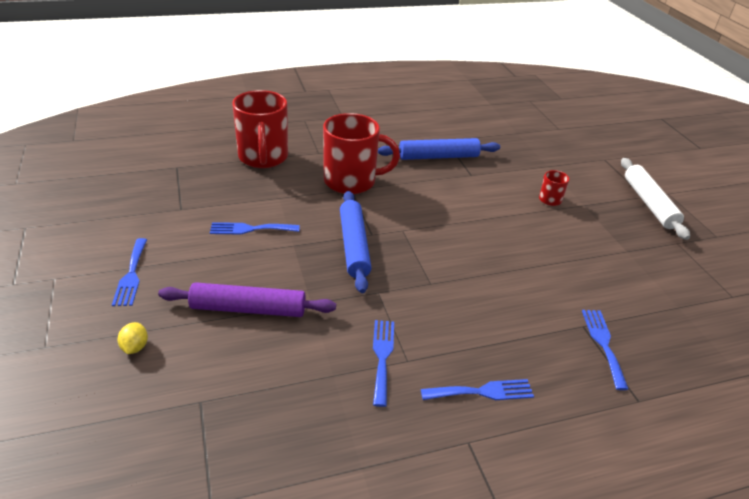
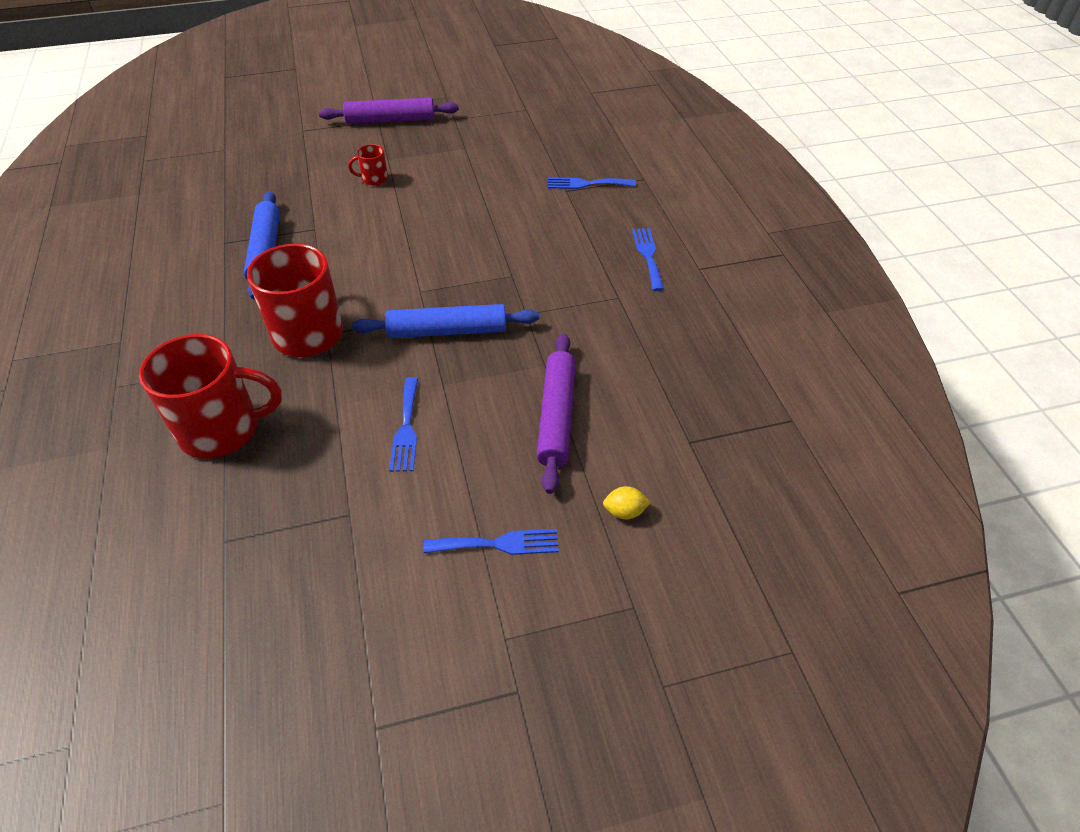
camera: 85 degrees left, 10 degrees up
(382, 357) = (616, 313): blue fork -> none
(649, 203) = (390, 120): white rolling pin -> purple rolling pin

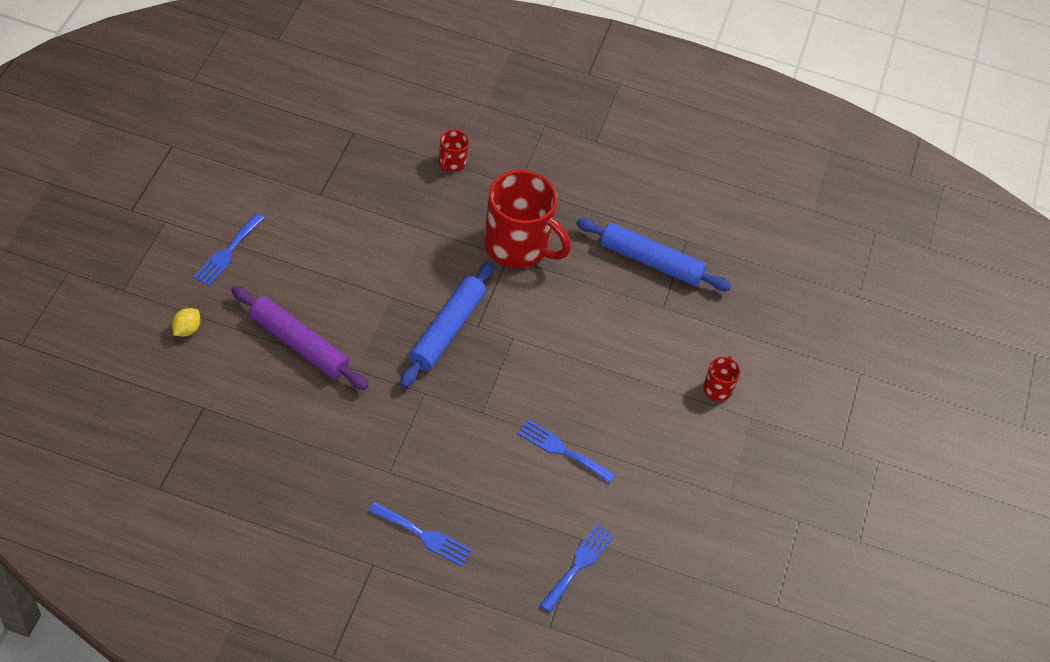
camera: 115 degrees right, 5 degrees up
(222, 429) = (451, 163): red mug -> red mug, size x0.45
(390, 120) = (833, 458): purple rolling pin -> none
(406, 428) = (366, 255): blue fork -> blue fork (562, 450)

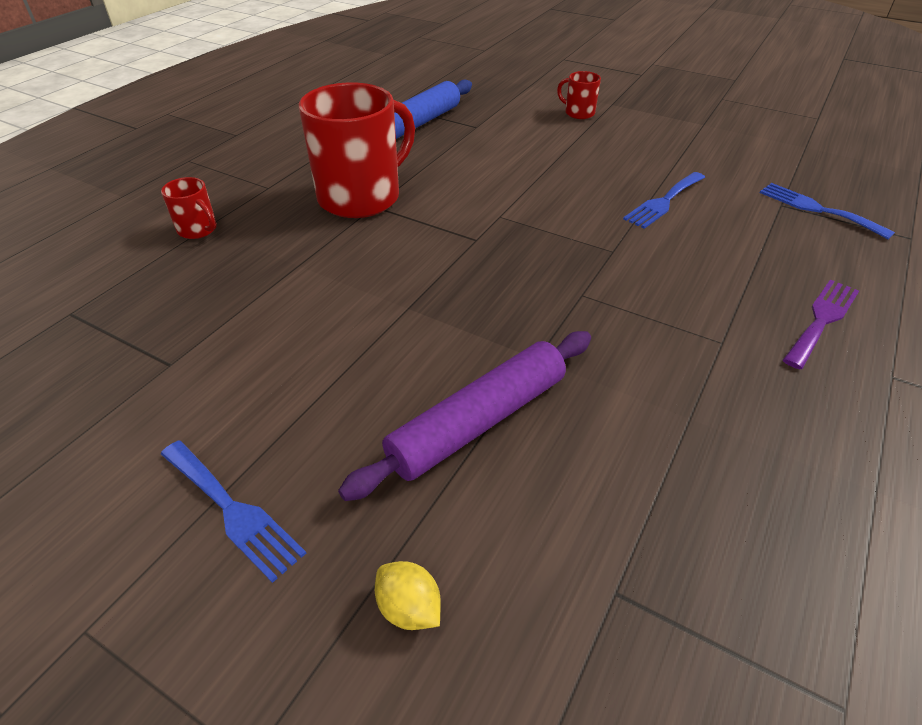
camera: 70 degrees left, 10 degrees down
(424, 535) = (822, 320): blue fork -> purple fork
(447, 329) = (478, 263): blue rolling pin -> none

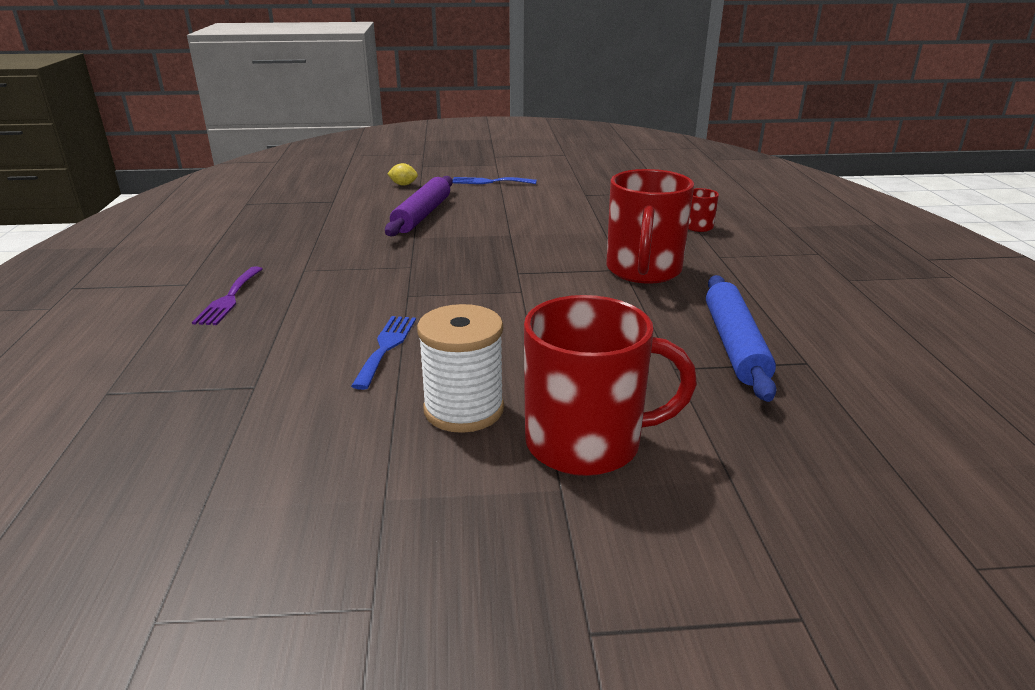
camera: 145 degrees right, 15 degrees down
(578, 113) = (587, 443): red mug -> red mug, size x2.25
(633, 145) = (463, 409): none -> white spool
(817, 209) = (210, 393): blue fork -> none

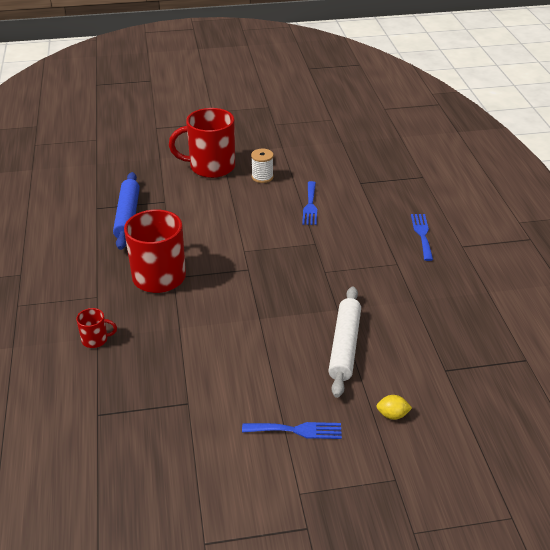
camera: 175 degrees right, 10 degrees up
(229, 298) = (422, 234): purple fork -> blue fork
(422, 215) = (345, 346): purple rolling pin -> white rolling pin
(463, 409) = (262, 177): white spool -> white spool, size x0.64

